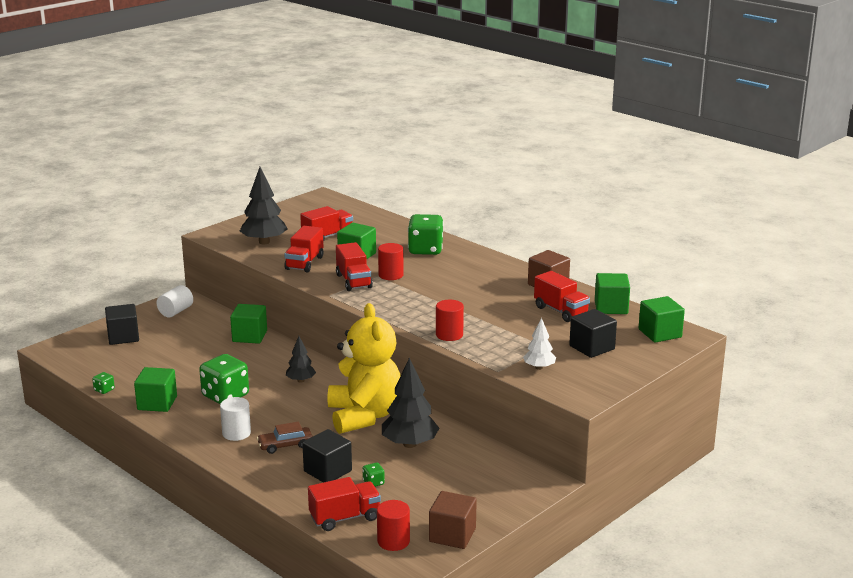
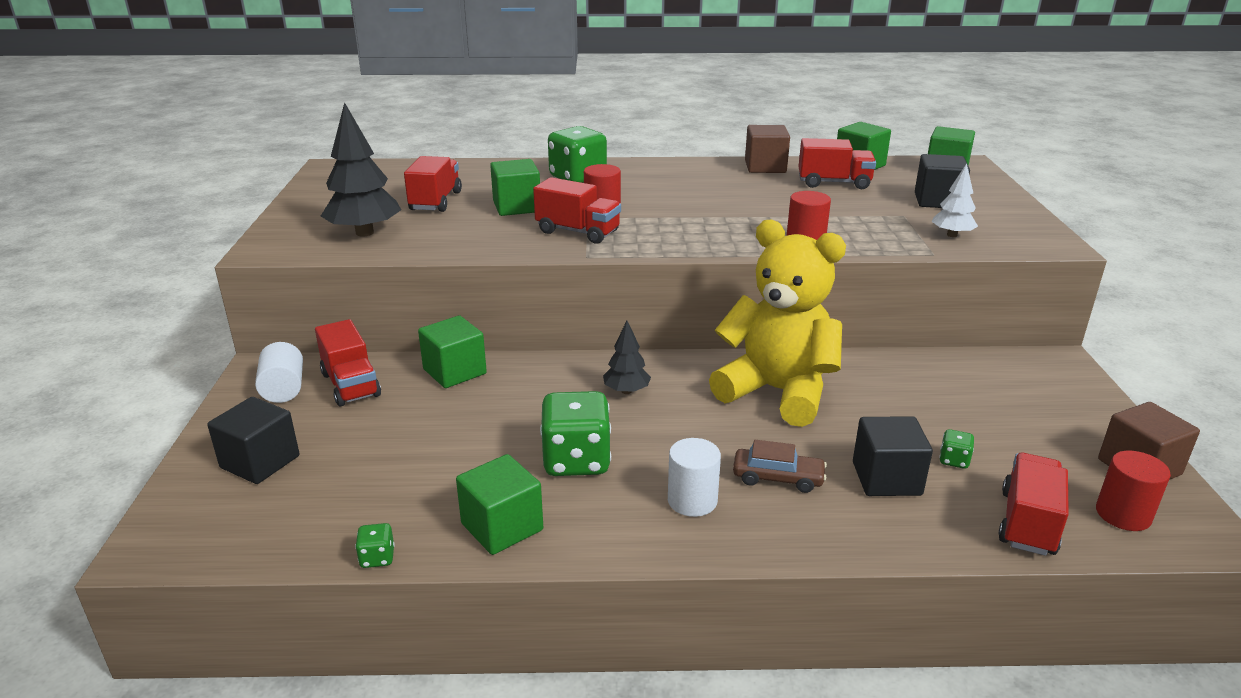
camera: 45 degrees left, 5 degrees up
(285, 445) = (778, 478): brown car -> brown car turned 105 degrees counterclockwise
(304, 263) = (473, 236): red truck -> red truck (351, 385)
(409, 444) = (884, 396): black tree -> none

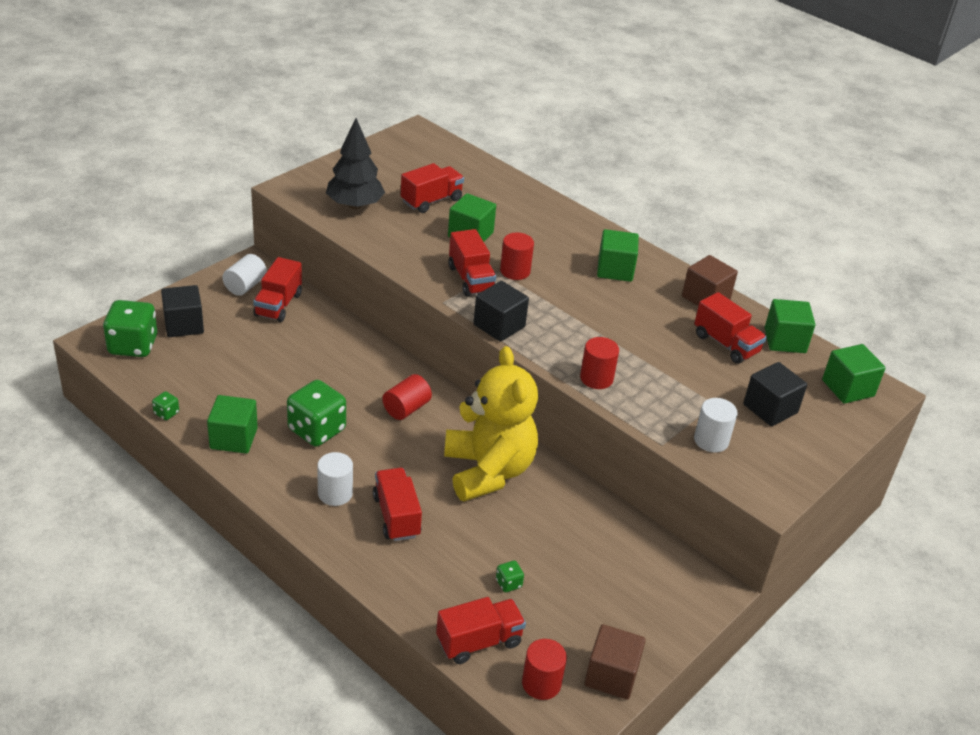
camera: 40 degrees right, 10 degrees up
(454, 371) = (338, 332): green cube -> green cube (615, 270)
(578, 178) = (552, 230): green dice -> green dice (133, 345)
(626, 391) = (406, 408): black tree -> red cylinder
(778, 478) = (396, 516): brown car -> red truck
(886, 478) = (451, 562): black cube -> black cube (499, 326)
(952, 235) = (711, 440): white tree -> white cylinder

